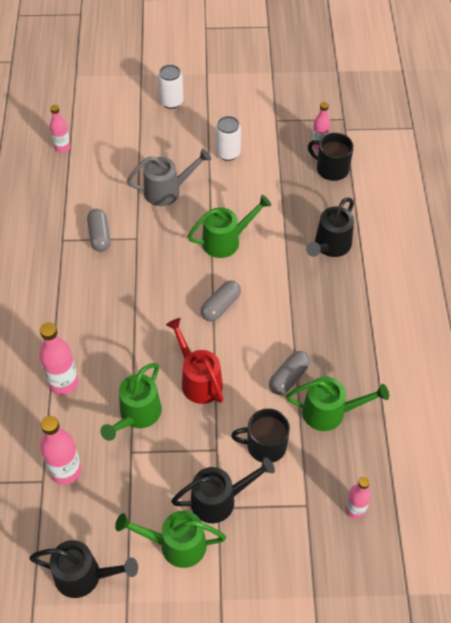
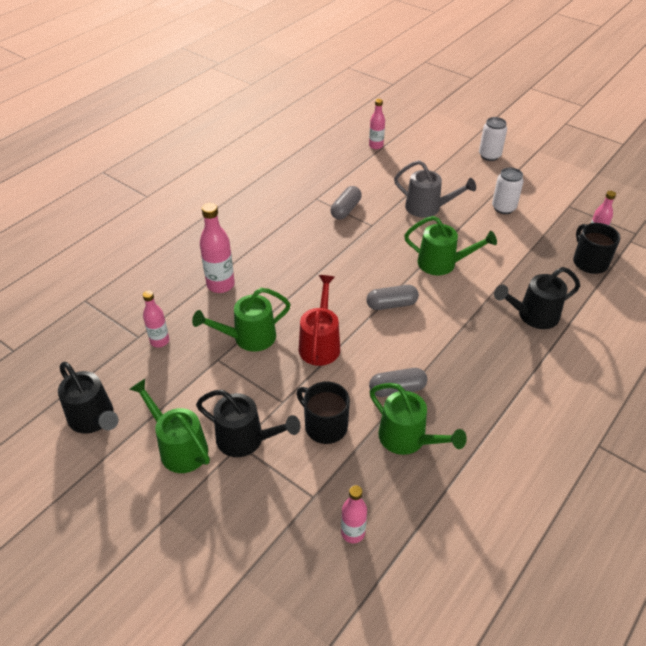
camera: 40 degrees right, 10 degrees down
(66, 471) = (160, 341): pink bottle -> pink bottle, size x0.64

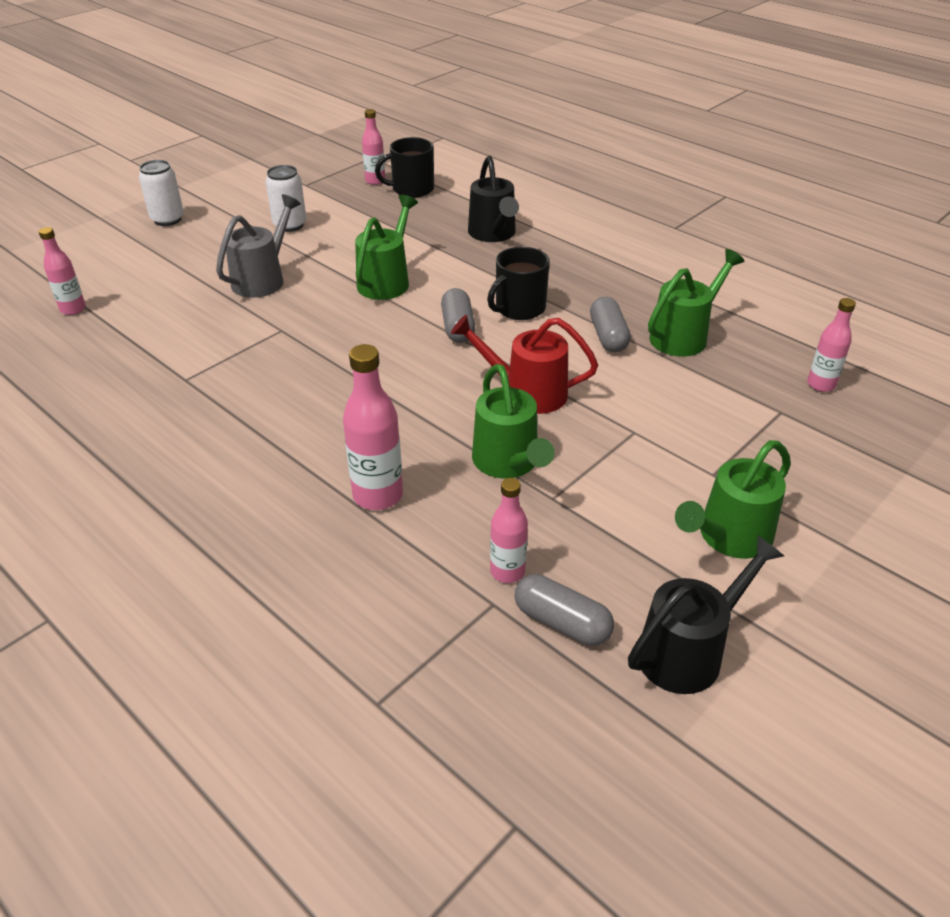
camera: 85 degrees left, 5 degrees down
(247, 440) = (704, 467): black watering can -> none
(325, 426) = (672, 396): black mug -> black mug (519, 308)
(346, 209) = (231, 351): grey capsule -> grey capsule (562, 622)

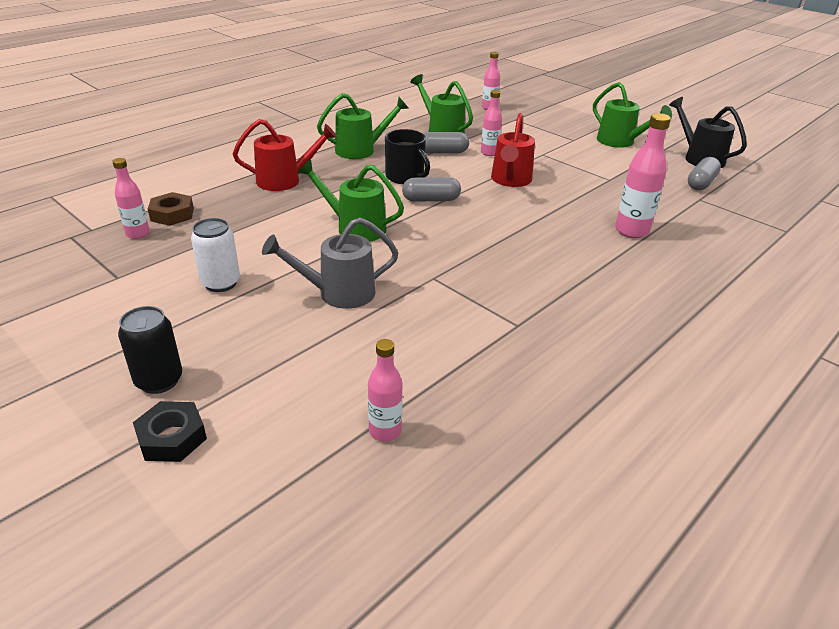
camera: 90 degrees left, 5 degrees down
(107, 232) = (172, 437): none -> black nut
(167, 219) = (159, 381): white can -> black can
(263, 279) = (337, 293): grey watering can -> grey watering can turned 45 degrees counterclockwise
(411, 189) = (172, 214): black mug -> brown nut
(493, 234) = (285, 180): black watering can -> red watering can
(507, 571) = (674, 194): pink bottle -> pink bottle (489, 153)
(509, 463) = (584, 189): green watering can -> green watering can (361, 150)

